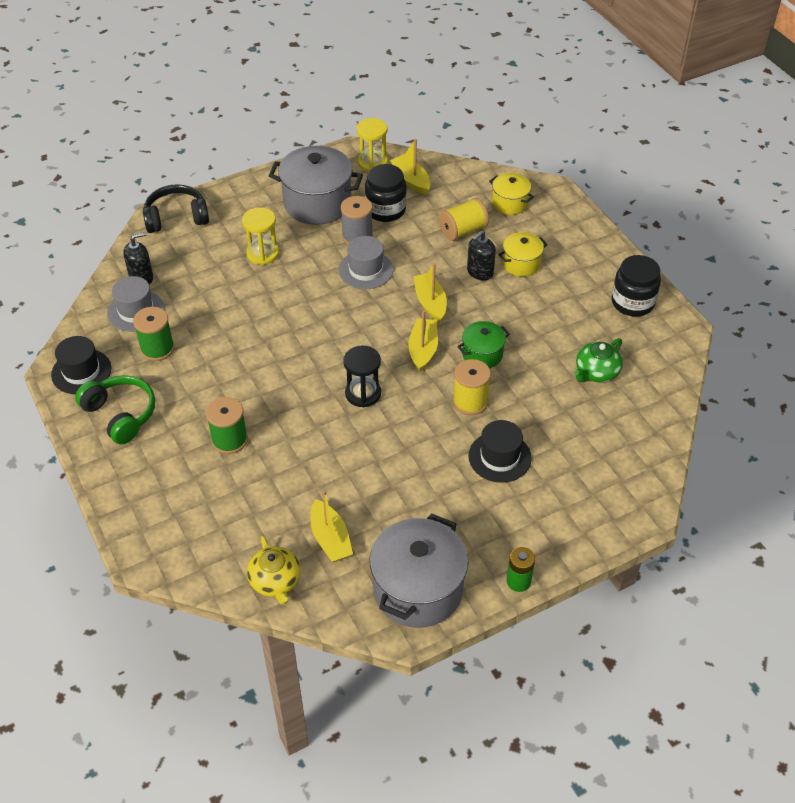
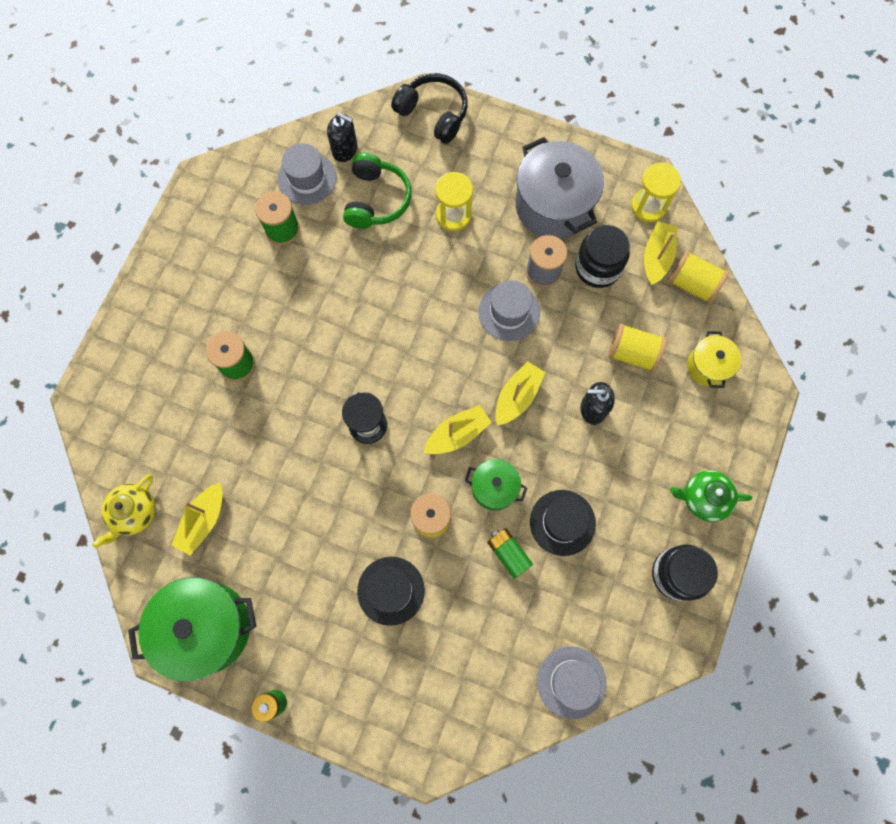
camera: 50 degrees right, 25 degrees up
(81, 371) = (214, 197): black hat -> black hat (562, 522)
(121, 414) = (197, 264): green headphones -> green headphones (376, 199)
(418, 589) = (206, 627): grey pot -> green pot
(448, 176) = (692, 284): none -> yellow spool
(521, 264) = (636, 436): yellow pot -> none
(536, 376) = (508, 553): none -> green battery
(596, 372) = (558, 603): green teapot -> green teapot (704, 498)
(657, 399) = (571, 682): none -> grey hat

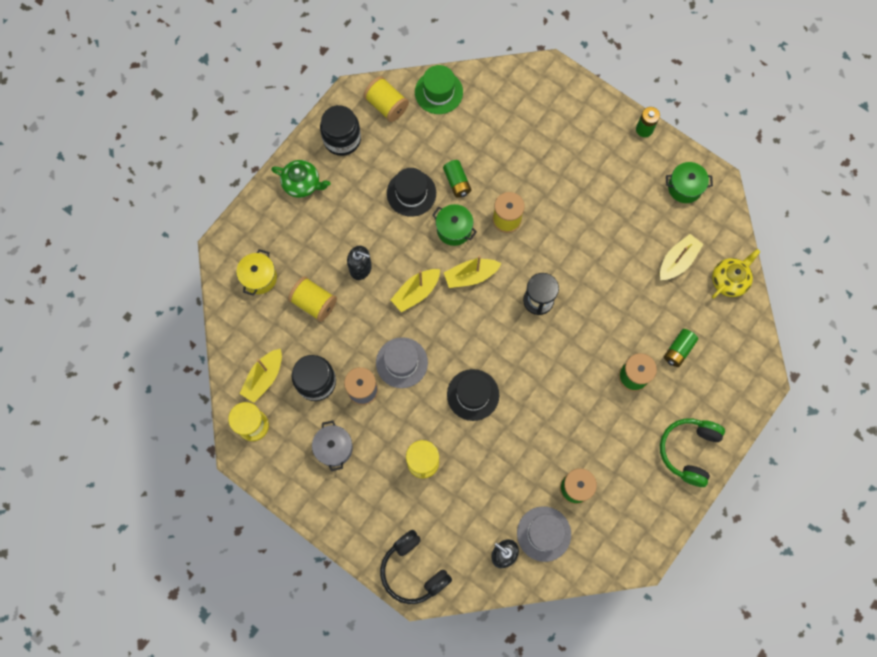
camera: 165 degrees left, 0 degrees up
(187, 408) = (678, 350): none -> green battery
(206, 627) = (684, 187): green pot -> green pot, size x0.53
(376, 199) = (486, 495): green headphones -> green headphones (688, 451)
(391, 590) = (548, 179): black hat -> black hat (473, 395)
(553, 205) = (334, 448): grey pot -> grey pot, size x0.53
(571, 682) = (438, 92): grey hat -> green hat
(692, 284) = (244, 347): yellow spool -> yellow spool (386, 105)

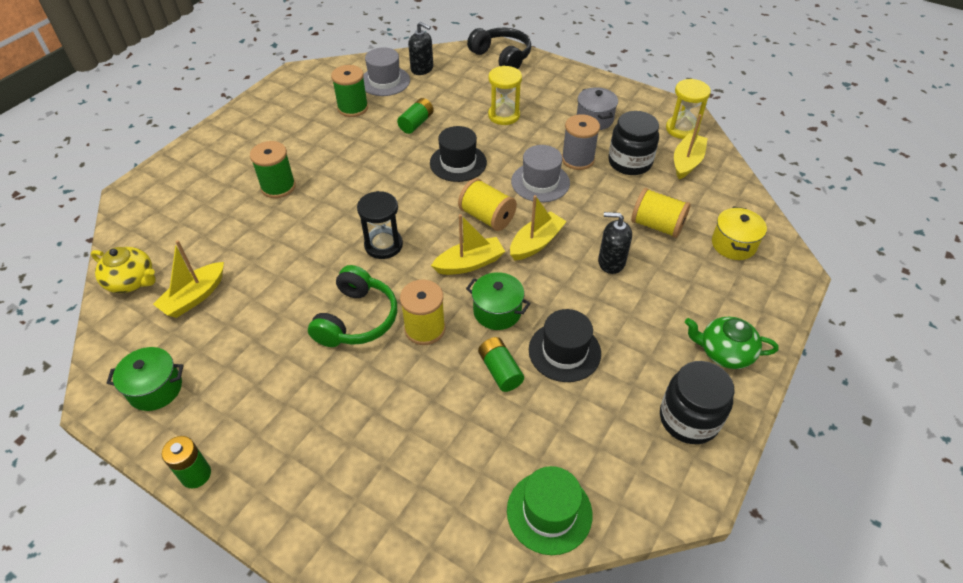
camera: 175 degrees right, 25 degrees down
(386, 105) = (633, 480): yellow spool -> yellow spool (487, 217)
(678, 350) = (220, 211): green battery -> green battery (416, 123)
(688, 451) = (232, 137): green headphones -> green headphones (357, 319)
(729, 280) = (131, 281): yellow teapot -> yellow teapot turned 105 degrees counterclockwise

